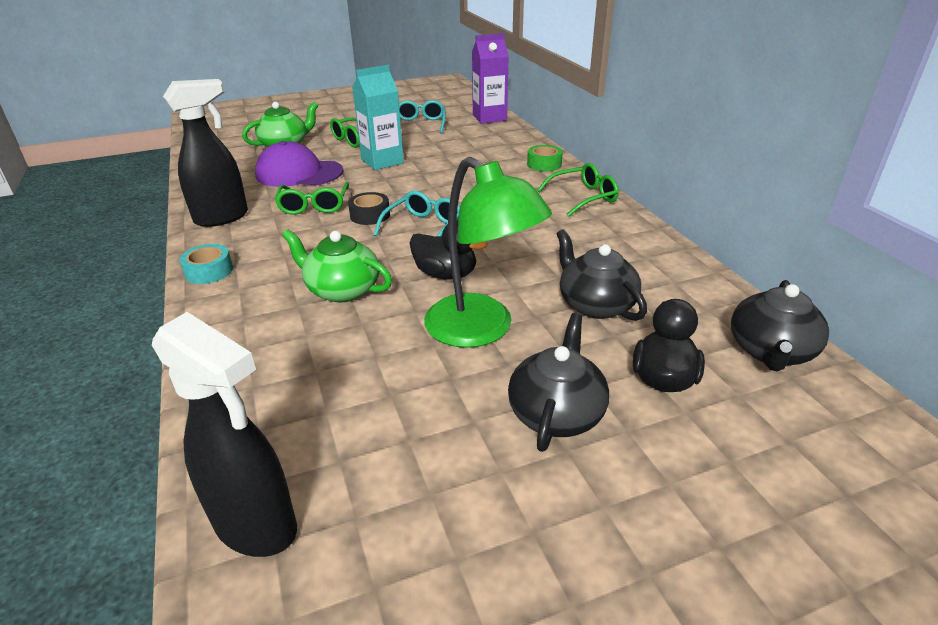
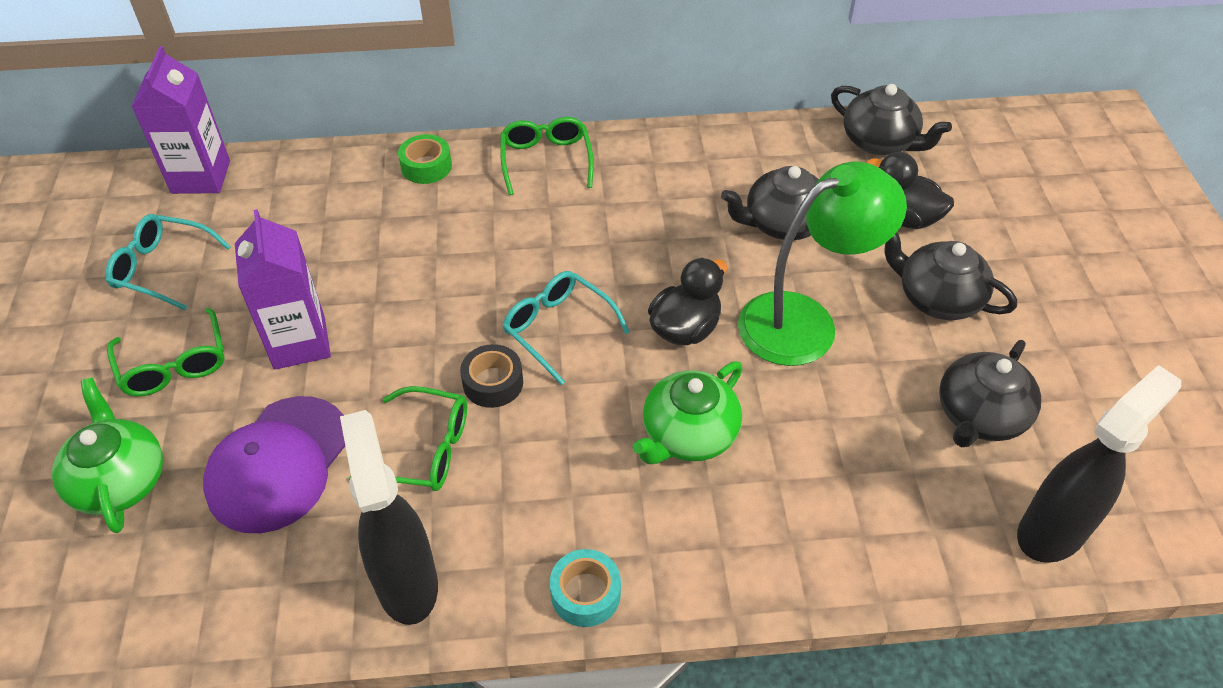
camera: 75 degrees left, 15 degrees up
(382, 161) = (299, 343): turquoise carton -> purple carton
(401, 456) = (979, 416): none -> black teapot

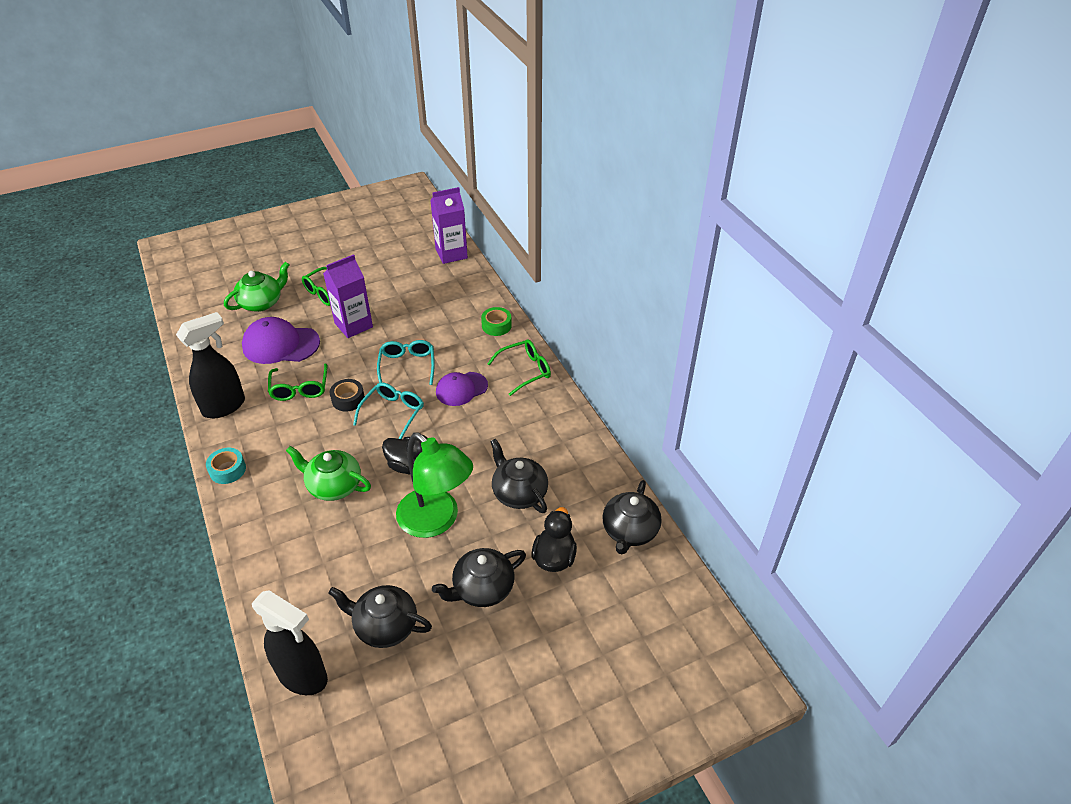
camera: 70 degrees right, 5 degrees down
(162, 268) = (385, 266): turquoise glasses -> turquoise glasses (407, 366)
(546, 237) = (461, 389): none -> purple cap
(937, 298) = (482, 588): black teapot -> black teapot turned 135 degrees counterclockwise

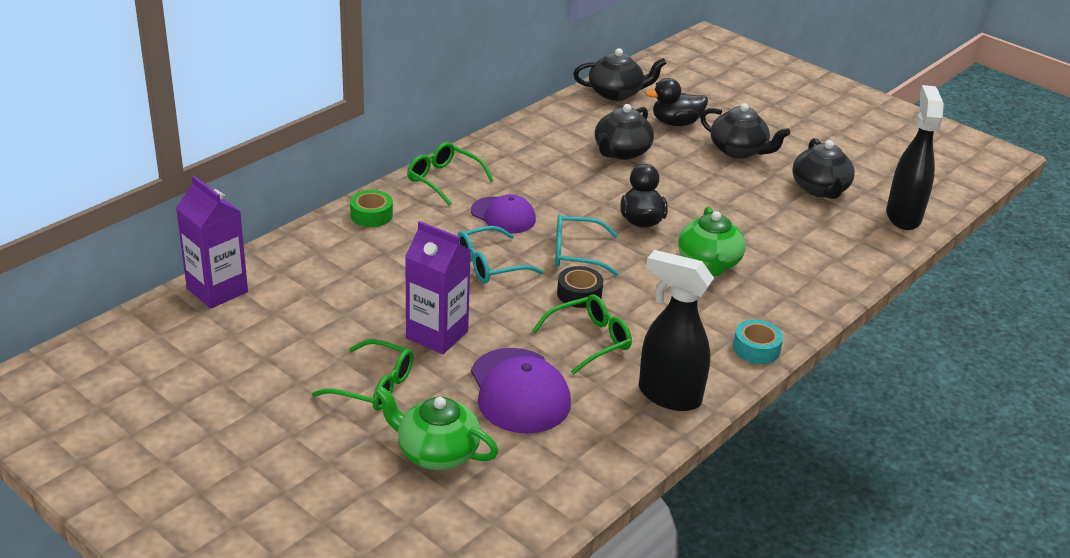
camera: 115 degrees left, 10 degrees down
(436, 521) = (693, 189): green lamp -> none

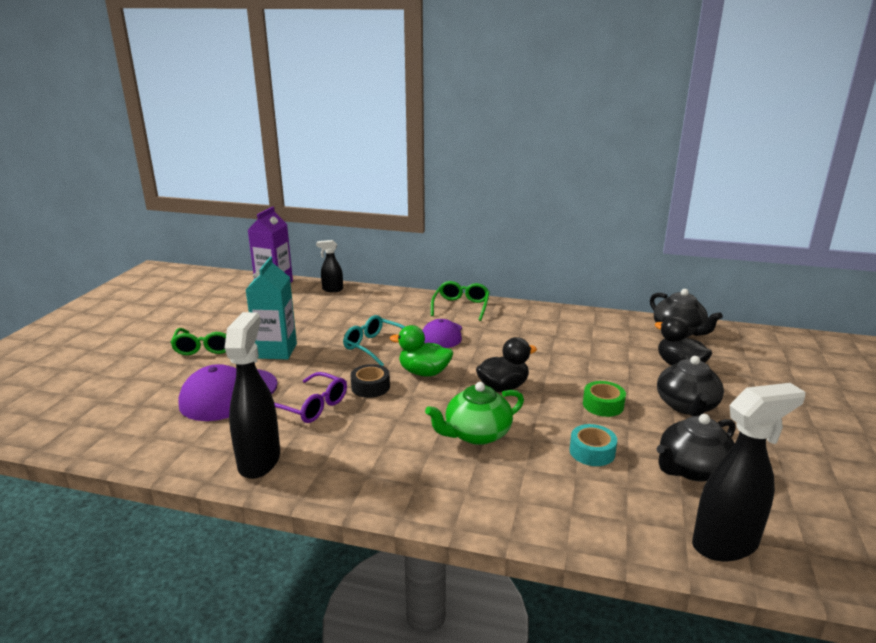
camera: 65 degrees right, 10 degrees down
(292, 249) = (332, 289): none -> black spray bottle
(371, 215) = (392, 298): green tape -> green tape (603, 405)
(436, 452) = (144, 384): green teapot -> none
(437, 335) = (276, 351): purple carton -> turquoise carton
(576, 253) = (424, 372): turquoise glasses -> green duck
(590, 340) = (312, 406): green glasses -> purple glasses
(621, 152) = (593, 354): black teapot -> none
(756, 349) = (363, 492): turquoise tape -> turquoise tape (592, 452)

